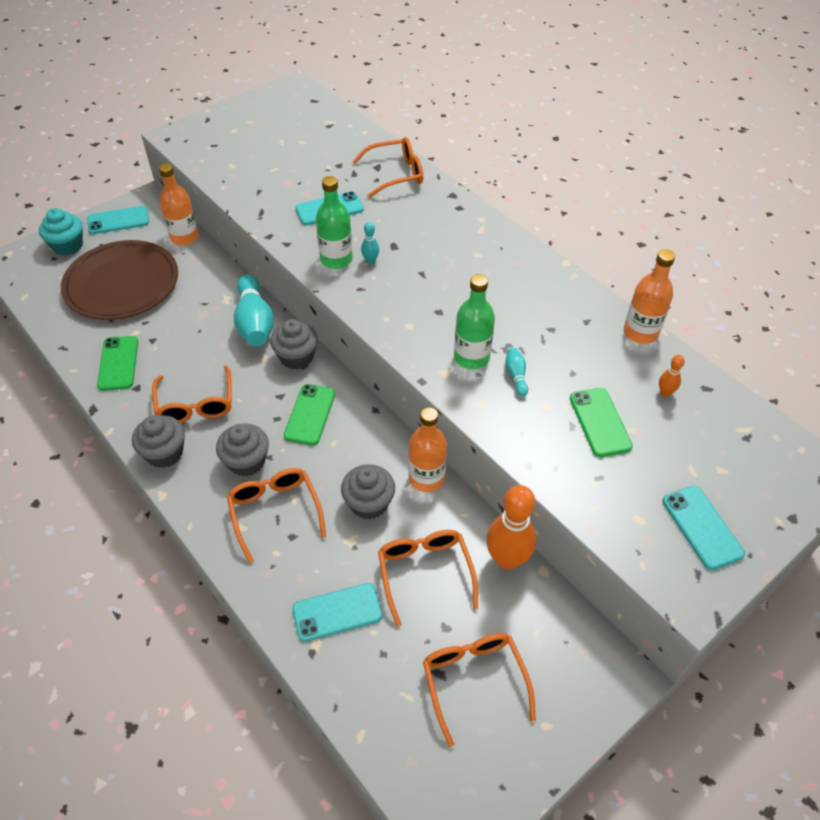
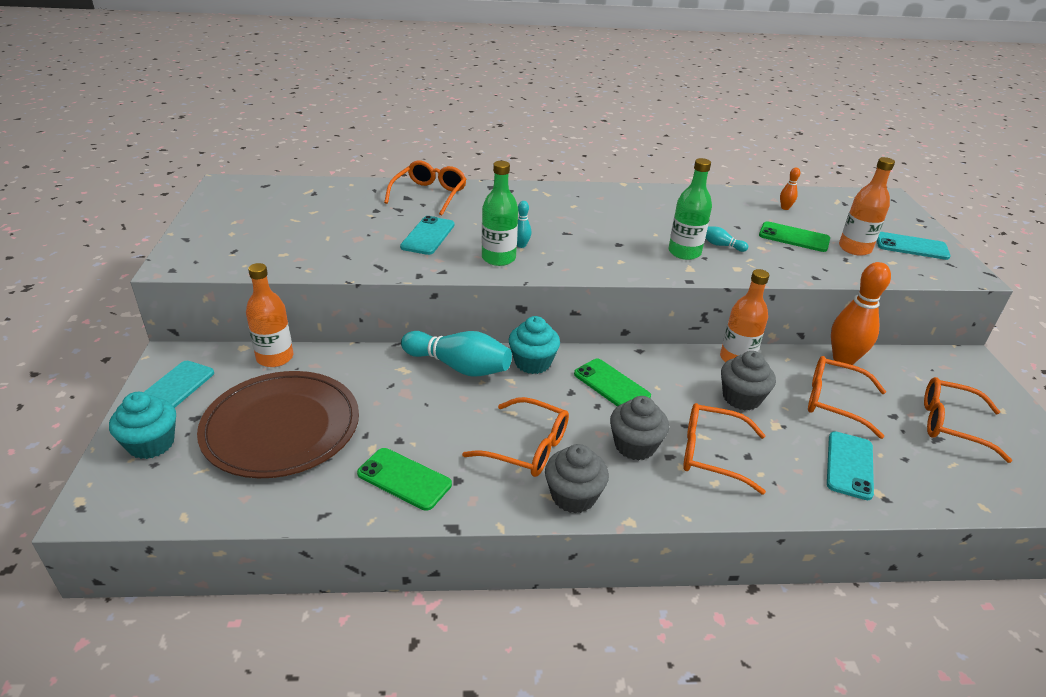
camera: 55 degrees left, 15 degrees down
(296, 357) = (532, 363): grey cupcake -> turquoise cupcake
(640, 333) = (722, 192): orange bottle -> orange bottle (854, 248)

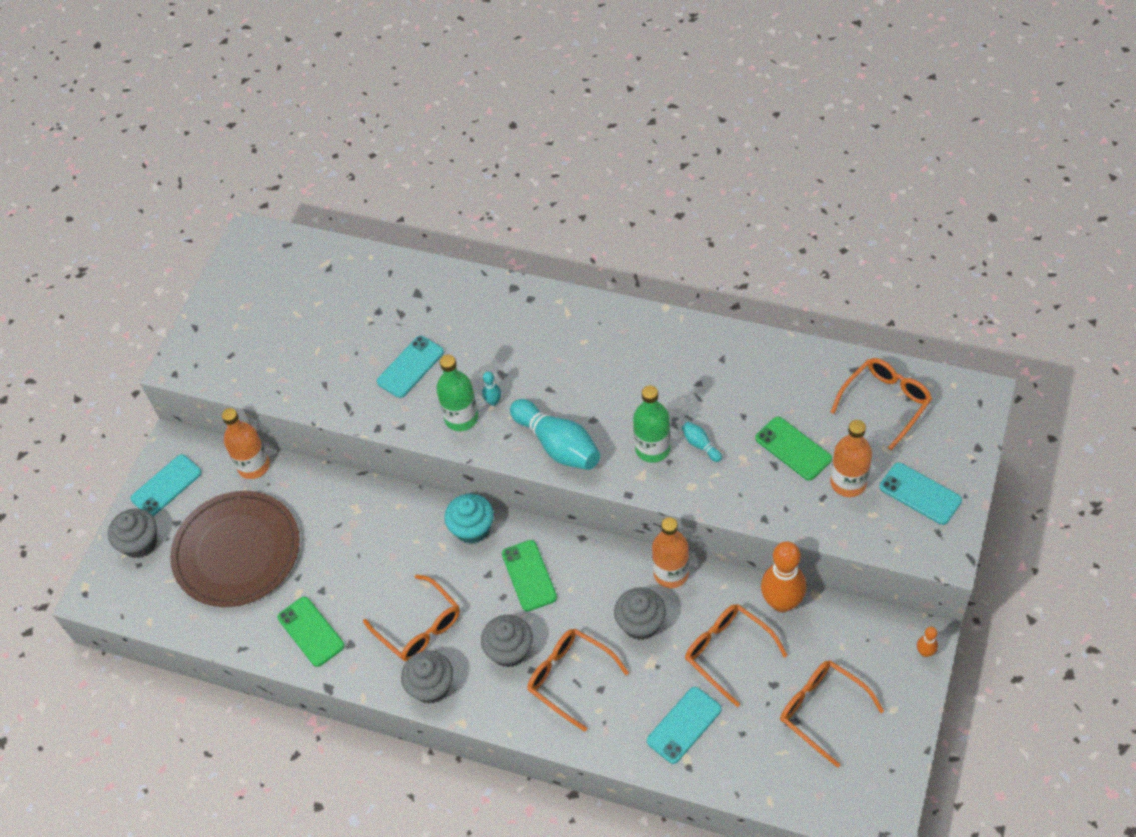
camera: 30 degrees right, 20 degrees up
(151, 444) = (140, 543): turquoise cupcake -> grey cupcake
(429, 195) = (442, 292): orange glasses -> orange glasses (885, 403)
(459, 367) = (404, 517): turquoise bowling pin -> turquoise bowling pin (558, 445)
(785, 208) = (826, 392): orange bowling pin -> orange bowling pin (925, 652)

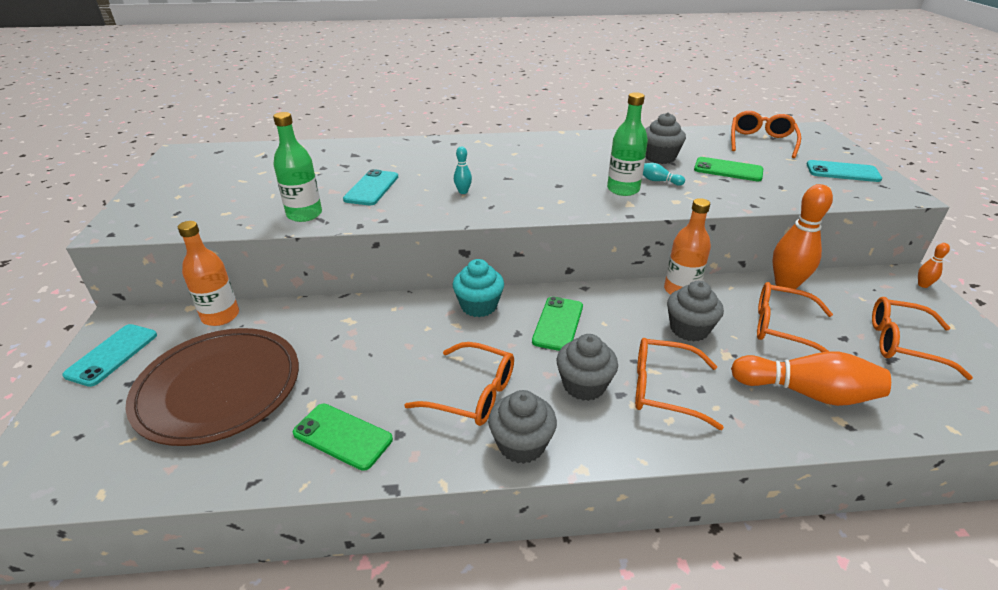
camera: 30 degrees left, 20 degrees down
(140, 543) = (79, 414): grey cupcake -> grey cupcake (660, 157)
(461, 418) = (440, 205): green bottle -> green bottle (304, 214)
(529, 575) = (558, 324): green phone -> green phone turned 60 degrees clockwise
(558, 445) = (541, 202): turquoise bowling pin -> none
(684, 725) = (806, 392): turquoise phone -> orange bowling pin
(848, 483) = (788, 177): orange bottle -> none

